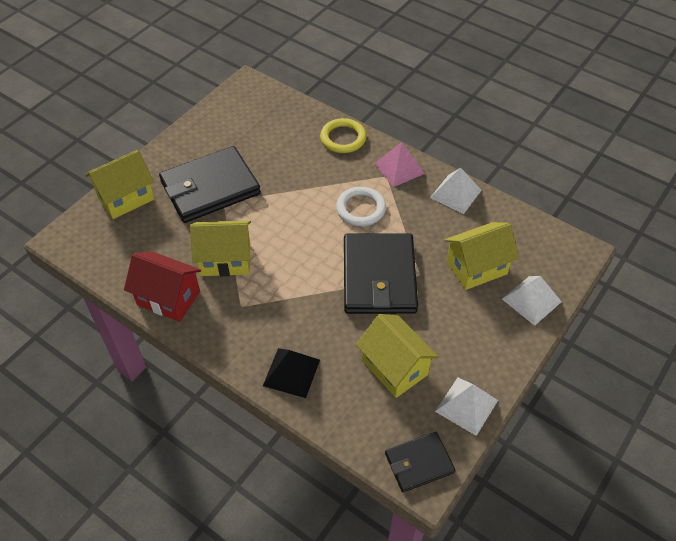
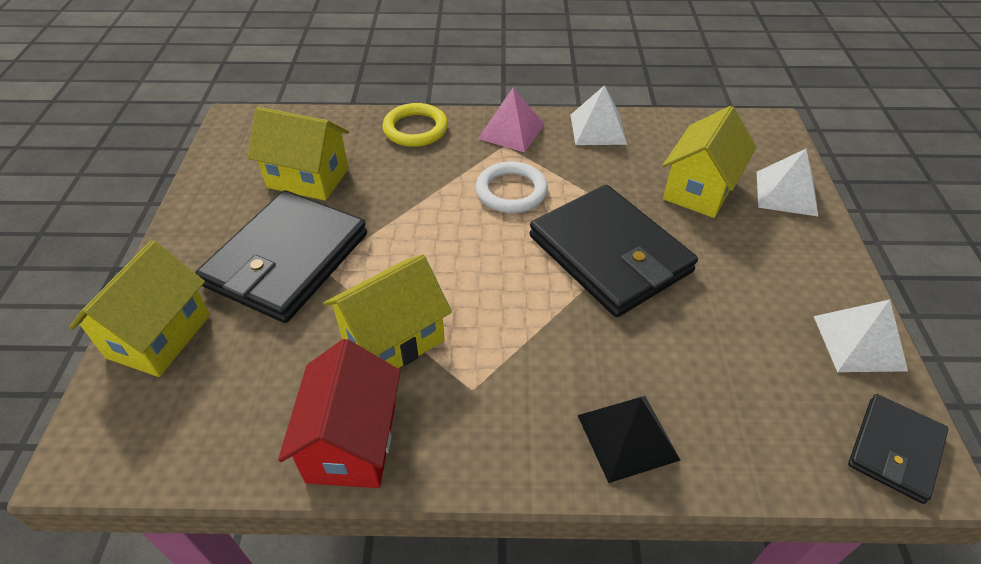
camera: 35 degrees left, 5 degrees down
(168, 298) = (352, 442): red house -> red house turned 75 degrees counterclockwise
(394, 367) = (739, 348): yellow house -> yellow house (308, 178)

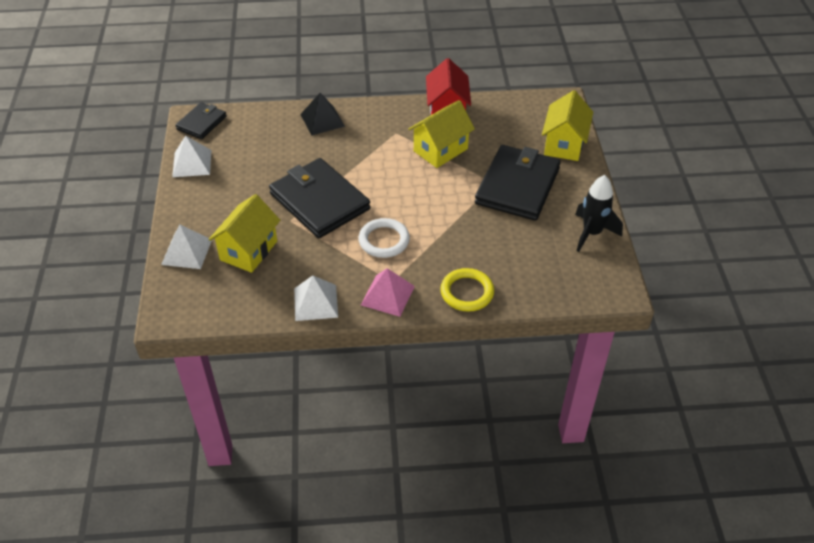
camera: 175 degrees right, 0 degrees up
(221, 184) = (591, 233): none -> black rocket
(308, 178) = (532, 242): yellow house -> none

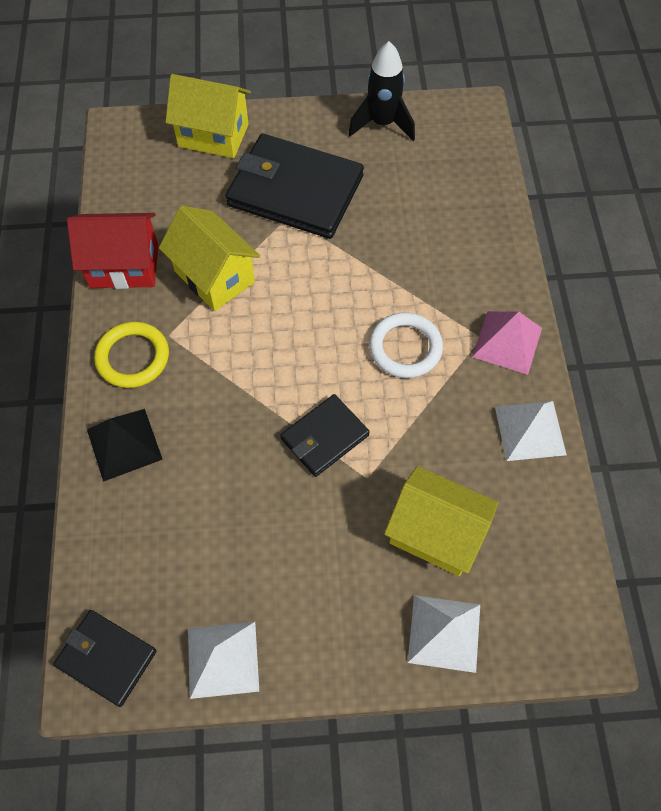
camera: 90 degrees left, 15 degrees up
(319, 201) = (324, 437): black wallet -> black wallet, size x0.54
(467, 292) = (492, 254): yellow ring -> yellow ring (133, 357)

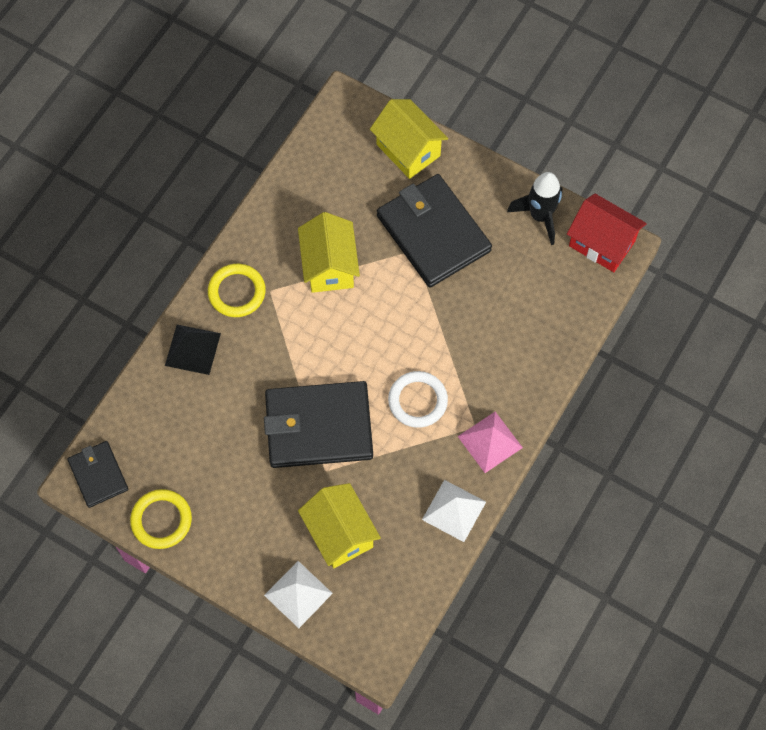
camera: 35 degrees right, 5 degrees up
(124, 266) = (275, 220): red house -> red house (602, 243)
(222, 659) = (161, 520): white pyramid -> yellow ring
(324, 437) = (318, 427): black wallet -> black wallet, size x1.85

